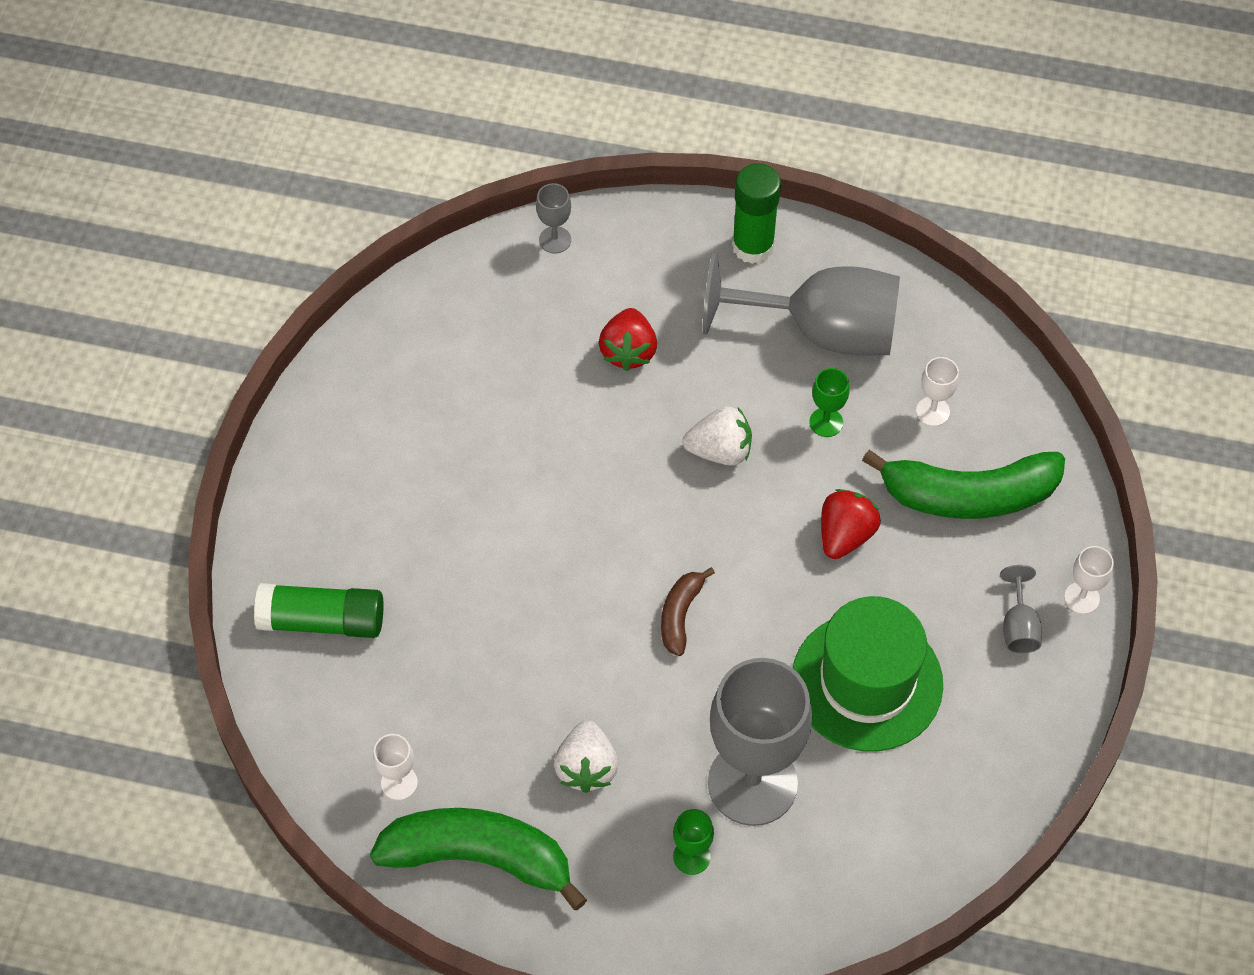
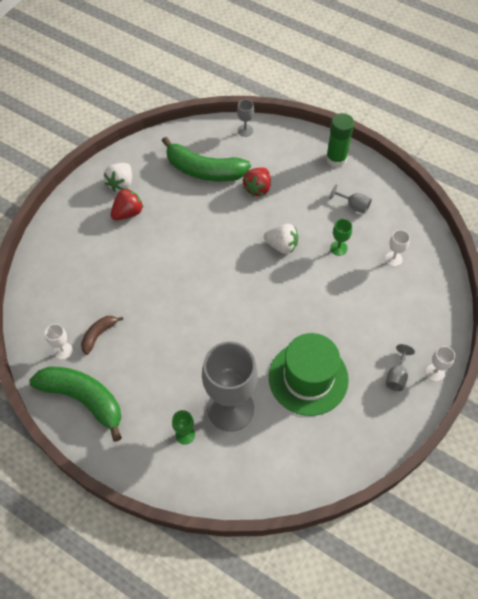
camera: 20 degrees right, 0 degrees up
(322, 620) = (63, 265): green glue stick -> none
(586, 767) = (153, 373): white strawberry -> white strawberry (121, 184)
(680, 615) = (230, 316): brown banana -> brown banana (98, 335)
(821, 330) = (353, 206): grey goblet -> grey goblet, size x0.41
(845, 535) = (326, 304): red strawberry -> red strawberry (128, 213)
(968, 495) = (396, 304): green banana -> green banana (204, 170)

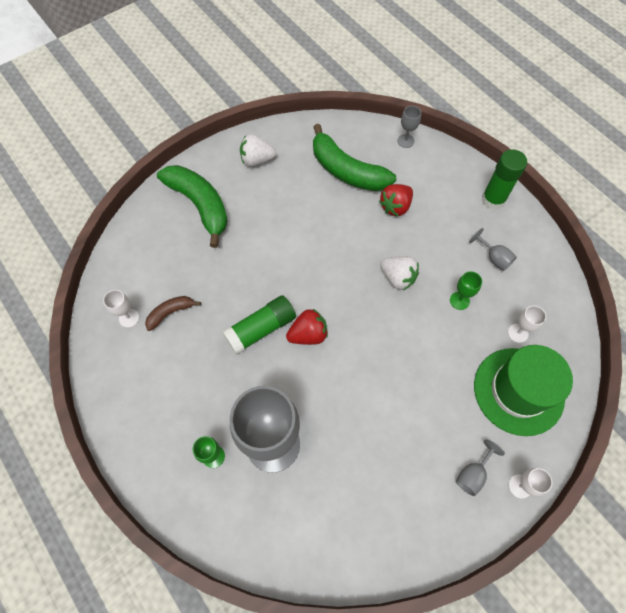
camera: 20 degrees right, 5 degrees up
(84, 399) = (127, 378): green banana -> green banana (200, 205)
(121, 184) = (257, 160): white strawberry -> white strawberry turned 45 degrees clockwise
(128, 213) = (252, 192): red strawberry -> red strawberry (308, 334)
(183, 322) = (261, 329): none -> green glue stick
(308, 378) = (371, 439): green hat -> green hat (518, 391)

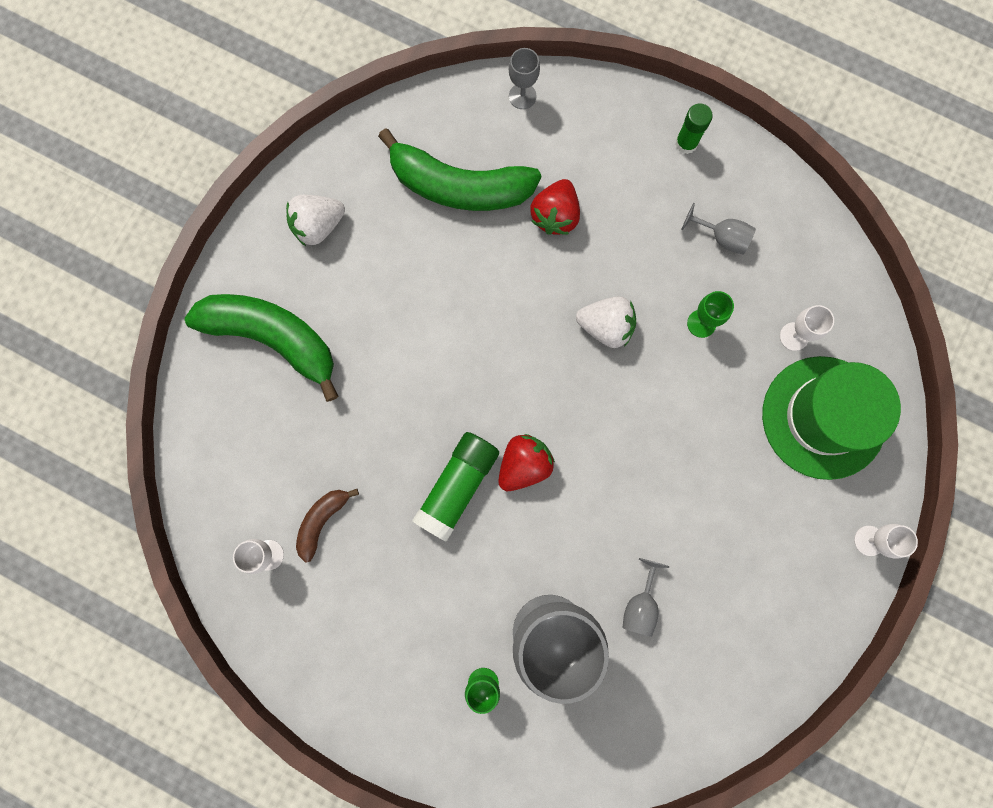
camera: 25 degrees left, 15 degrees up
(473, 474) = (808, 552): grey goblet -> grey goblet (640, 604)
(493, 199) = (686, 143): green glue stick -> green glue stick, size x0.62

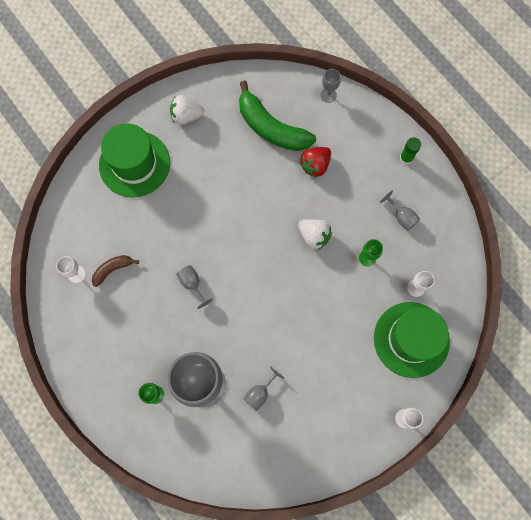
camera: 25 degrees right, 5 degrees down
(273, 338) = (134, 164): green banana -> green hat
(457, 486) = (192, 284): green glue stick -> grey goblet
(524, 465) = (233, 289): red strawberry -> none

